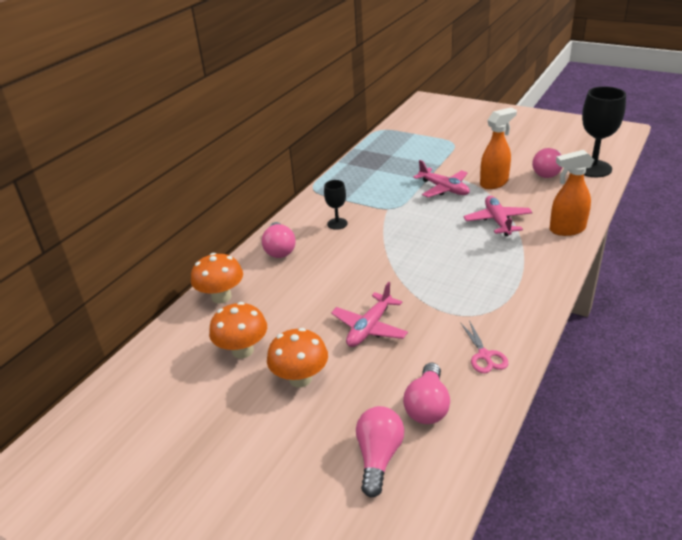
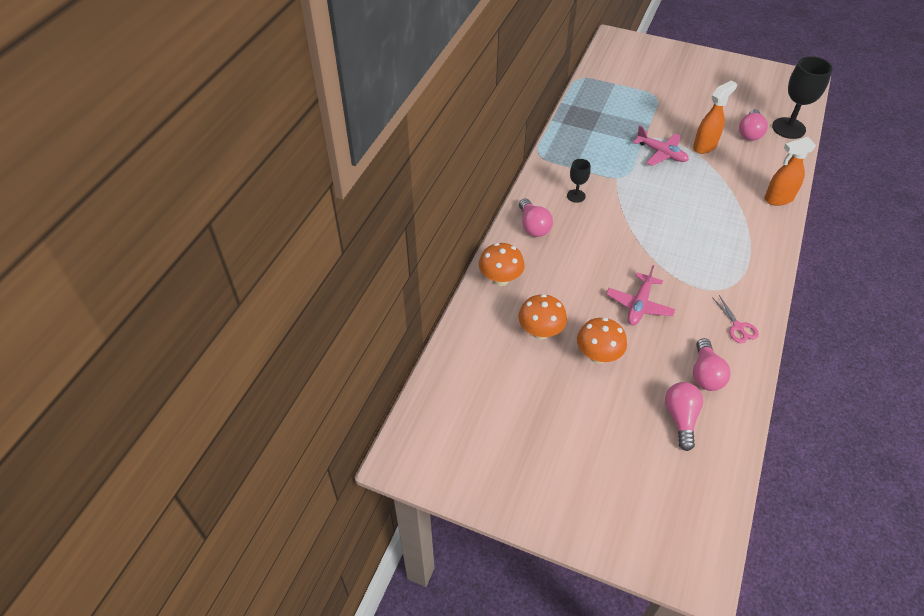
camera: 10 degrees left, 15 degrees up
(497, 221) = (718, 190): pink plane -> none

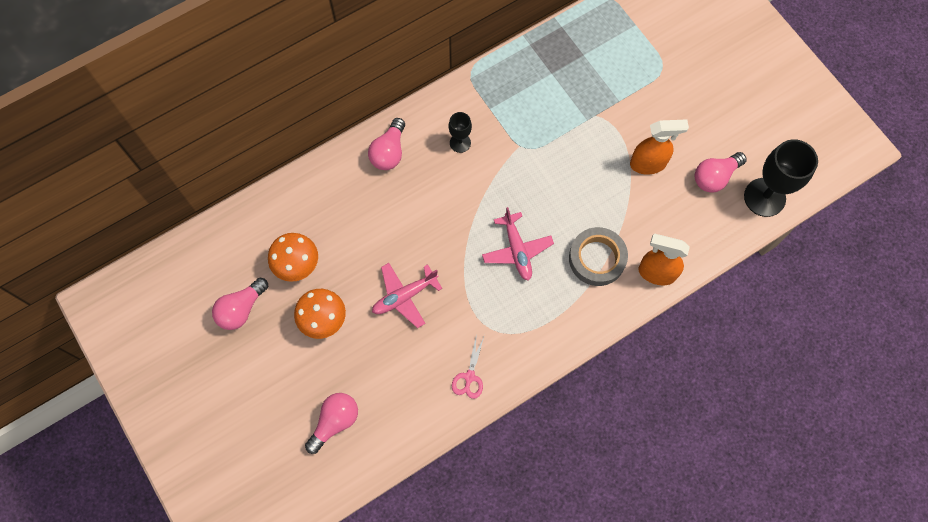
camera: 35 degrees right, 20 degrees up
(500, 279) = (310, 190): orange mushroom -> none
(661, 153) = (593, 145): pink plane -> pink plane (517, 250)
(705, 374) = (395, 399): pink light bulb -> pink light bulb (241, 309)
(735, 211) = (597, 259): none -> grey tape

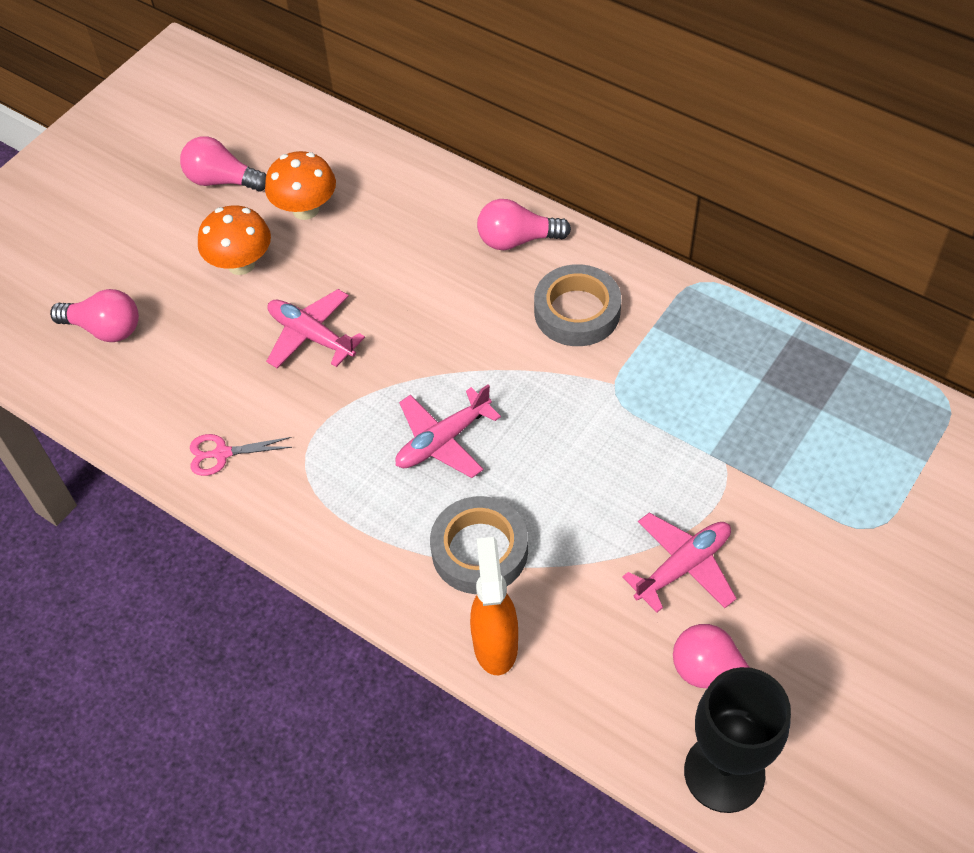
camera: 70 degrees right, 15 degrees down
(460, 143) = (577, 312): black goblet -> grey tape
(648, 164) = (683, 566): orange spray bottle -> pink plane

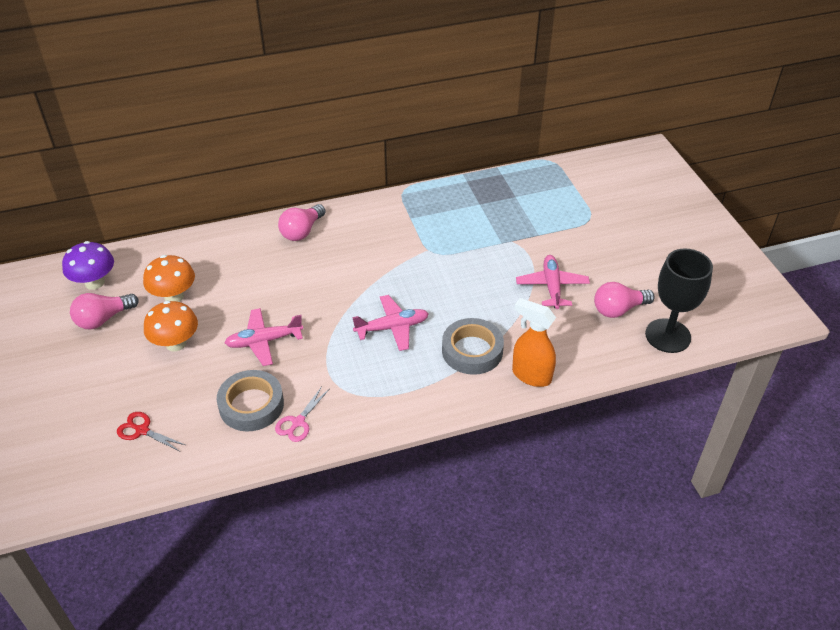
camera: 55 degrees left, 10 degrees down
(105, 329) = (142, 430): pink light bulb -> red scissors
(265, 133) = (94, 282): none -> purple mushroom
(443, 441) = (392, 327): pink plane -> pink plane turned 105 degrees counterclockwise
(577, 312) = (371, 237): grey tape -> grey tape (251, 405)

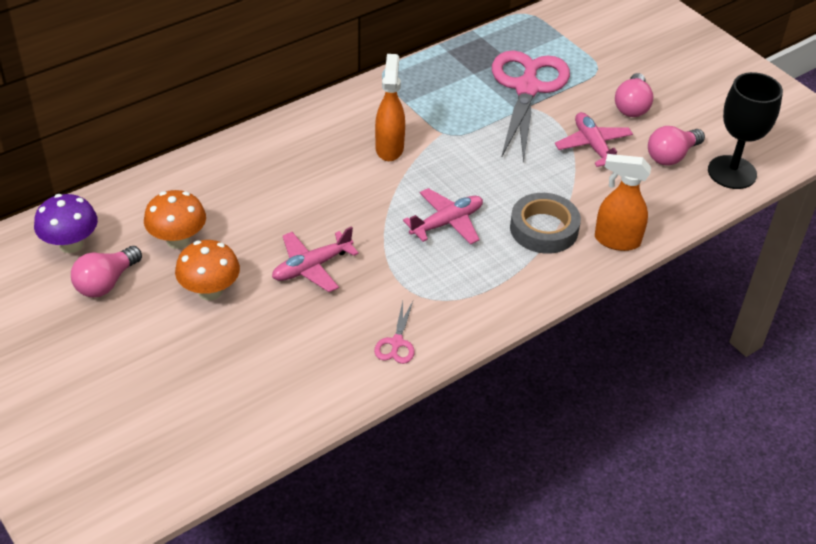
camera: 20 degrees left, 0 degrees up
(142, 430) = (224, 392): red scissors -> none
(251, 405) = (335, 337): grey tape -> none
(302, 231) = (290, 139): pink light bulb -> pink light bulb (632, 106)
(377, 254) = (389, 148): none -> orange spray bottle
(519, 225) = (527, 88): none -> pink scissors

